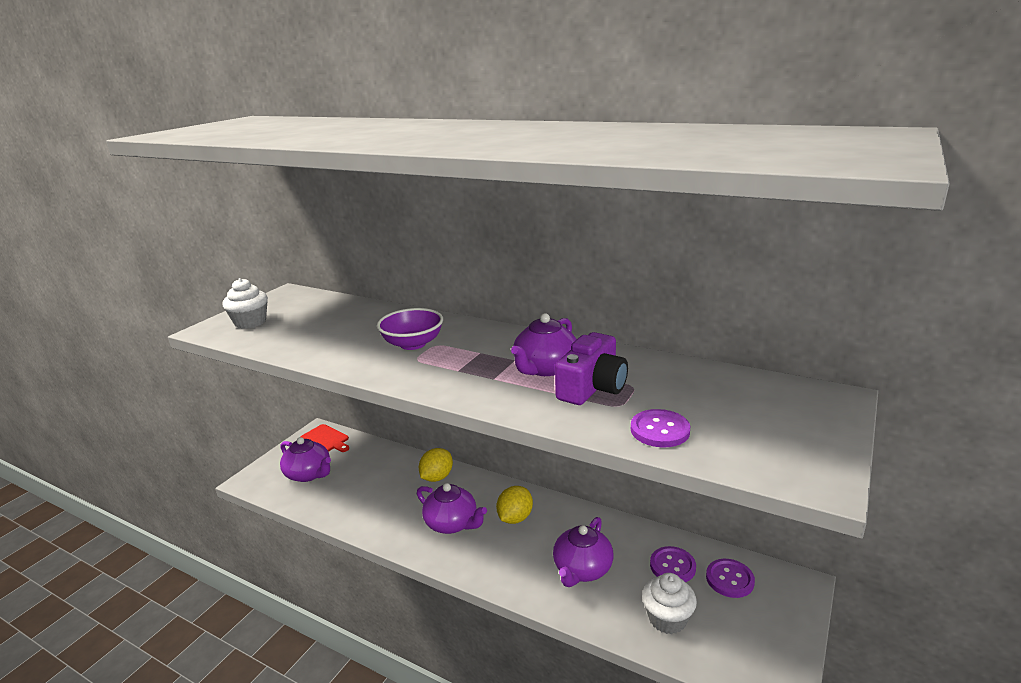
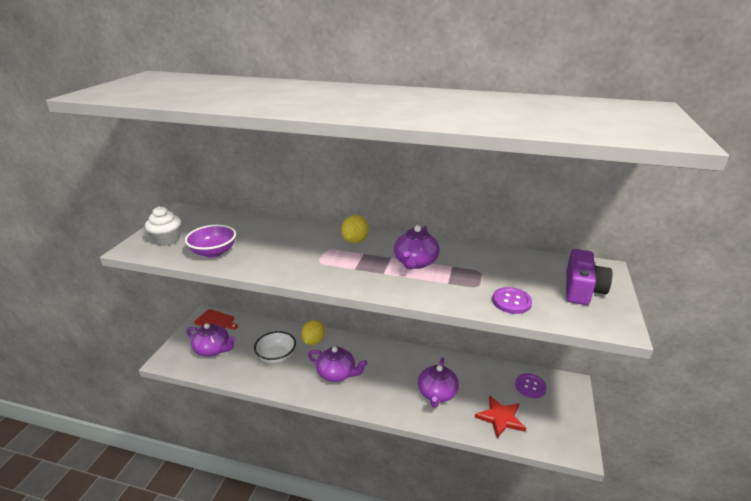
camera: 15 degrees left, 5 degrees up
(382, 491) = (276, 356): none -> white bowl
(413, 344) = (310, 250): purple bowl -> purple bowl (214, 252)
(515, 518) = (380, 364): yellow lemon -> yellow lemon (355, 241)
(592, 387) = (454, 274): purple camera -> purple camera (582, 289)
(667, 618) = (500, 418): white cupcake -> red star
(672, 566) = (493, 383): purple button -> none

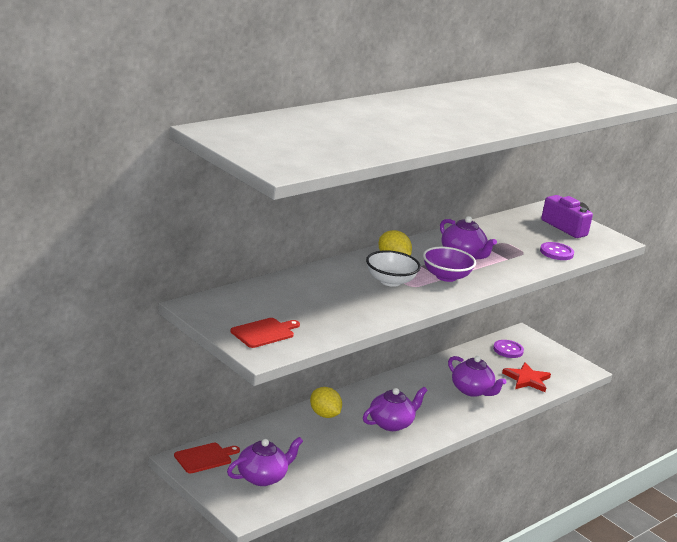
camera: 60 degrees left, 5 degrees down
(167, 240) = (264, 333): white cupcake -> red cutting board
(214, 252) = (329, 320): purple bowl -> purple bowl (446, 276)
(276, 356) = (324, 444): white bowl -> white bowl (390, 281)

